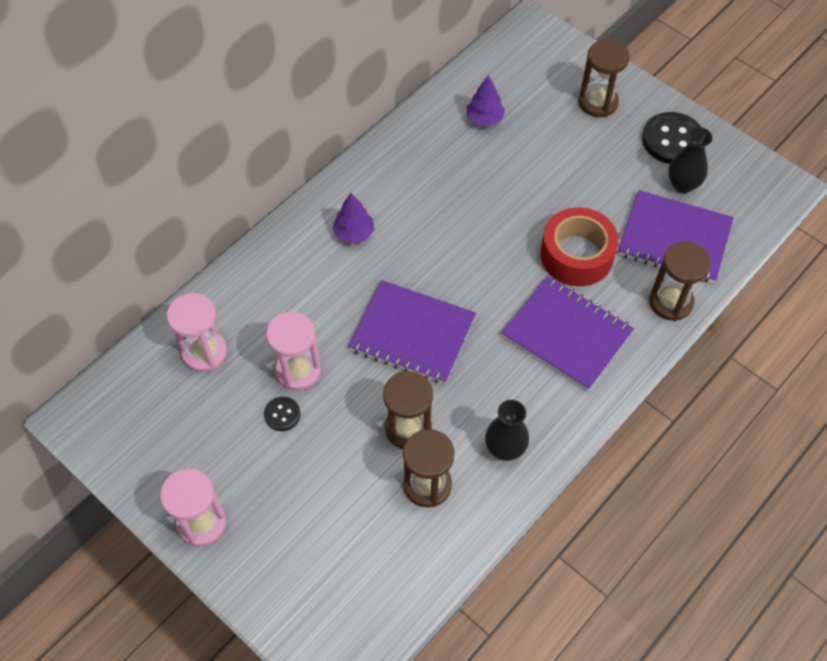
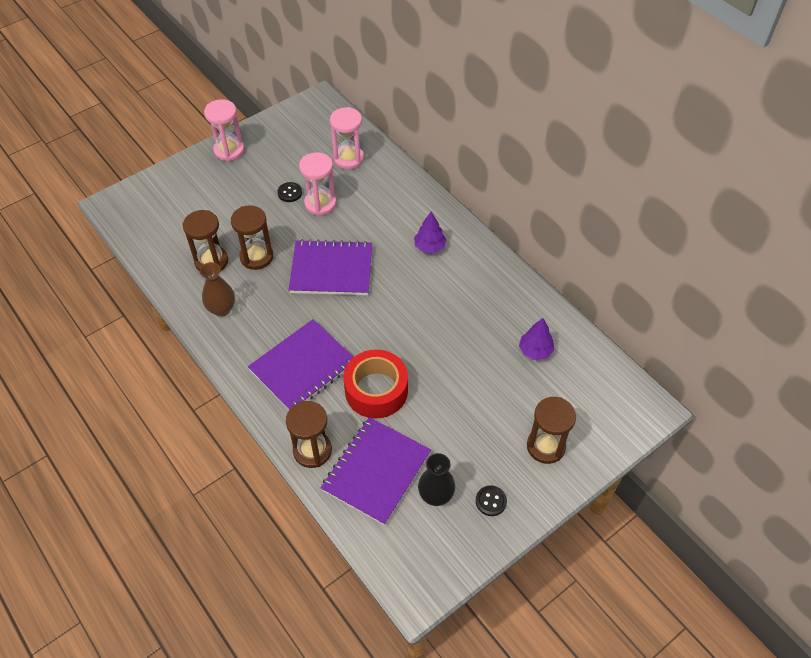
camera: 100 degrees right, 5 degrees down
(412, 334) = (331, 270): purple notebook -> purple notebook turned 60 degrees clockwise
(505, 449) = (221, 309): black vase -> brown vase
(672, 140) = (491, 501): black button -> black button, size x0.51

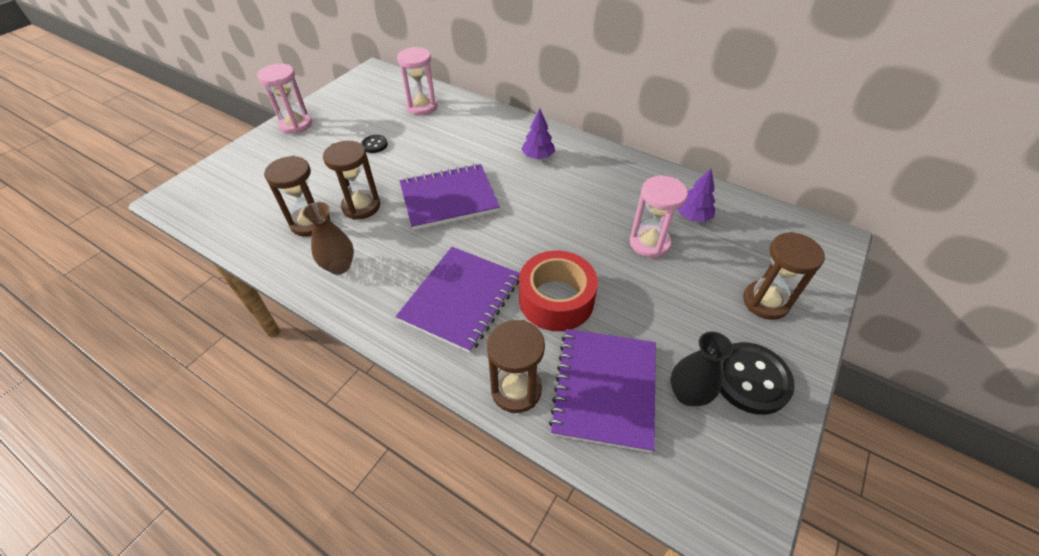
camera: 20 degrees left, 5 degrees down
(320, 204) = (410, 147): pink hourglass -> pink hourglass (649, 243)
(491, 501) = (750, 379): black button -> black button, size x1.95

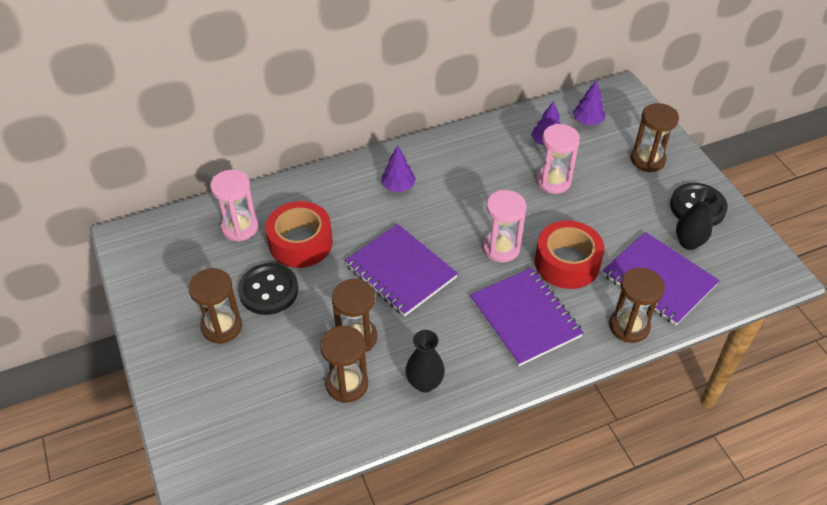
camera: 55 degrees left, 0 degrees up
(296, 124) = (164, 342): pink hourglass -> pink hourglass (501, 248)
(325, 141) = (222, 327): none -> brown hourglass
(339, 266) = (424, 383): brown vase -> black vase
(374, 145) = (268, 290): black button -> black button, size x1.95
(432, 138) = (300, 243): none -> red tape
(449, 199) = (401, 271): purple notebook -> purple notebook turned 60 degrees counterclockwise
(757, 232) = (587, 121): none -> purple tree

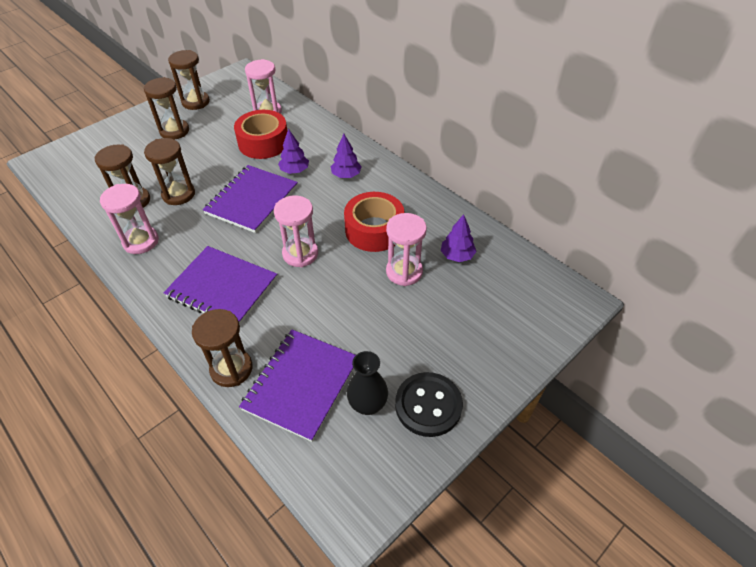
camera: 70 degrees right, 0 degrees up
(268, 290) = (212, 141): black button -> none
(424, 383) = (141, 241): black vase -> pink hourglass
(525, 318) = (222, 288): purple notebook -> purple notebook turned 75 degrees clockwise
(567, 263) = (299, 304): red tape -> red tape (374, 230)
(587, 121) = (509, 281): purple tree -> purple tree (294, 171)
(647, 160) = (479, 344): brown hourglass -> brown hourglass (195, 102)

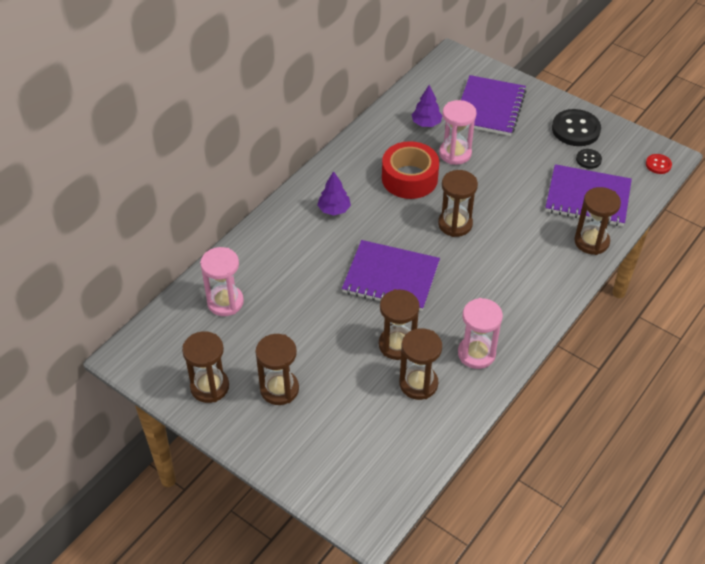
camera: 100 degrees left, 0 degrees up
(222, 288) = (513, 270): purple notebook -> purple notebook (489, 107)
(263, 143) = (289, 291): red tape -> none
(294, 171) = (335, 252): purple tree -> none
(300, 254) = (455, 224): pink hourglass -> brown hourglass
(338, 495) = (658, 165): none -> red button
(367, 404) = (588, 159): black vase -> black button

